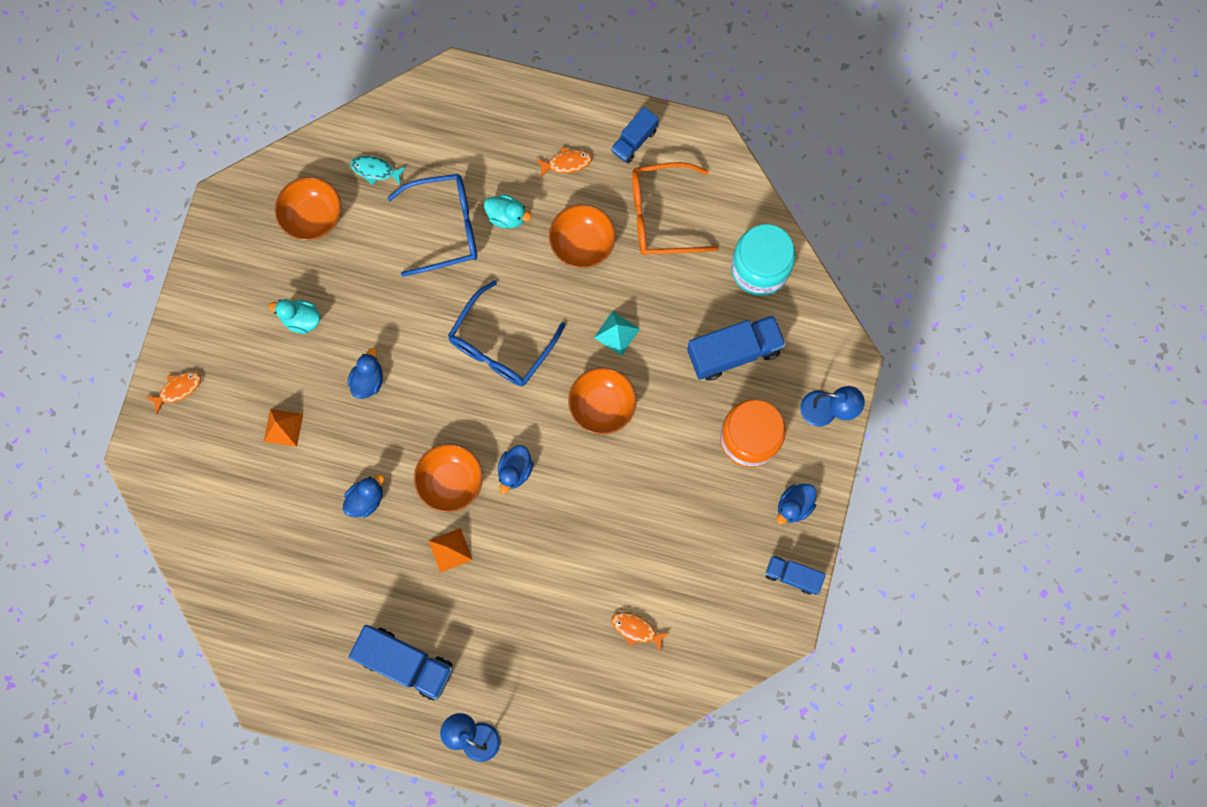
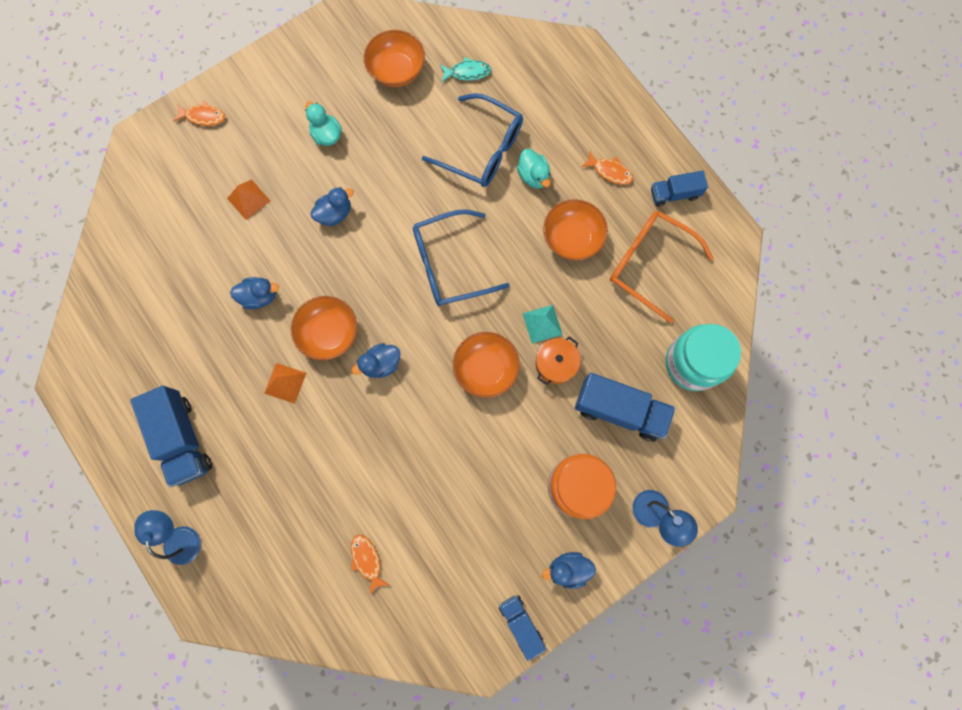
camera: 40 degrees right, 0 degrees up
(375, 170) = (467, 72): turquoise fish -> turquoise fish turned 120 degrees clockwise
(654, 356) = (555, 364): none -> orange pot

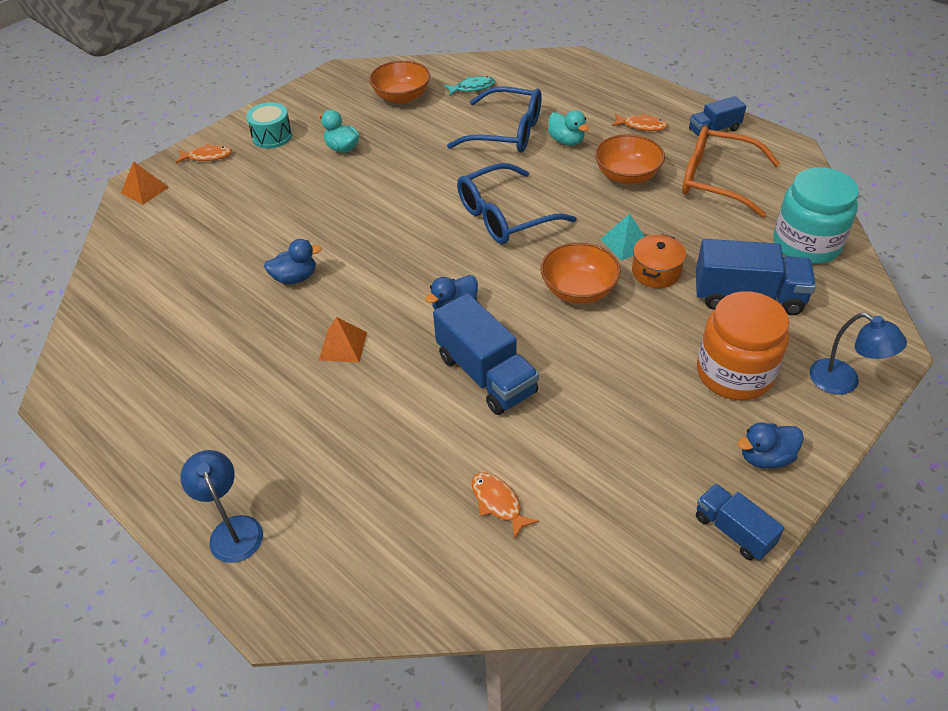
camera: 10 degrees left, 30 degrees down
(182, 439) = (220, 423): blue truck -> blue truck (486, 374)
(248, 199) = (267, 206): orange pyramid -> orange pyramid (145, 190)
(265, 101) = (272, 136): none -> turquoise drum
(329, 333) = (385, 293): orange bowl -> none
(335, 213) = (366, 200): blue duck -> none

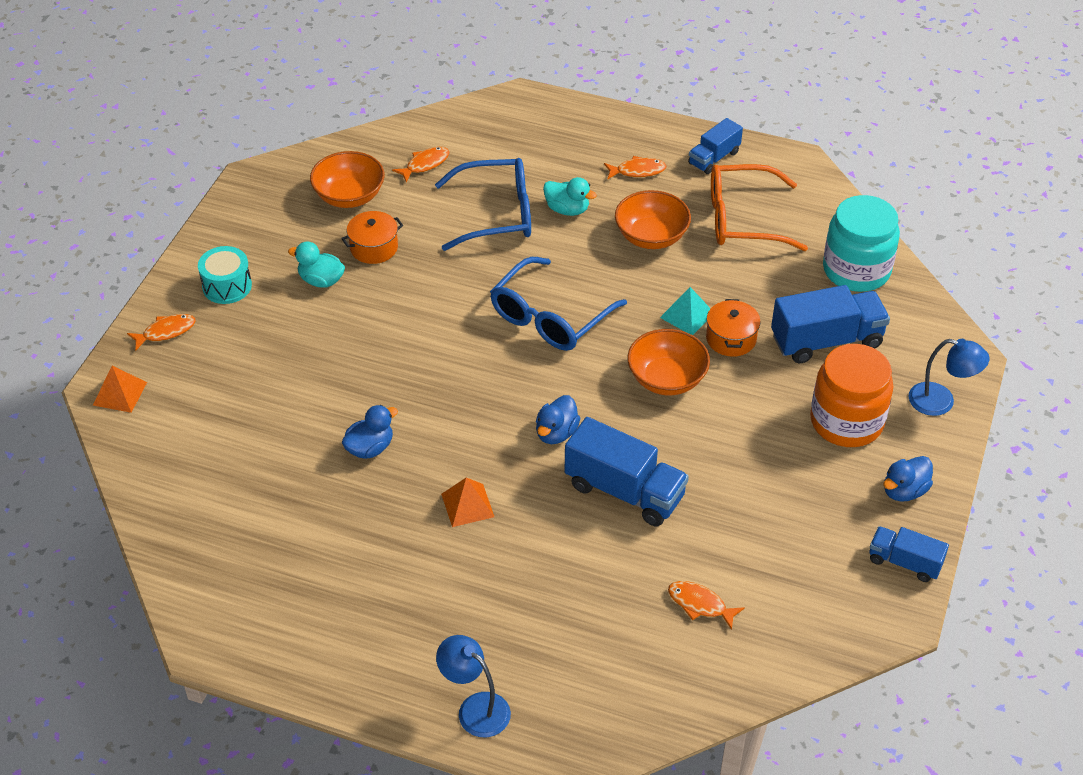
camera: 25 degrees left, 0 degrees up
(396, 135) = (374, 248): none -> orange pot
(472, 88) = (425, 164): turquoise fish -> orange fish

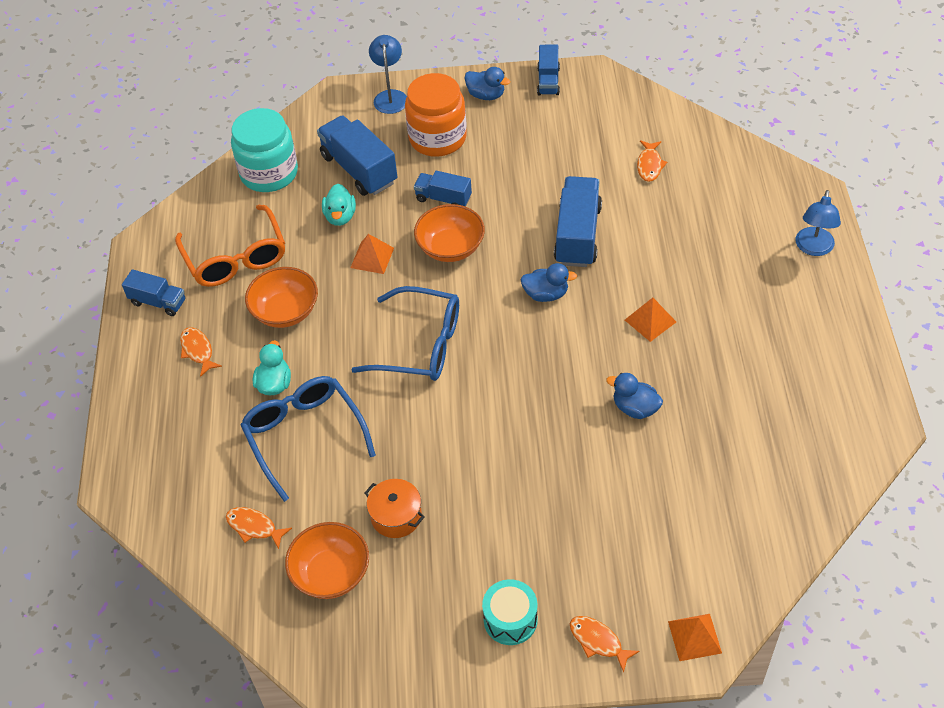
camera: 110 degrees left, 5 degrees up
(321, 280) = (462, 540): turquoise duck -> turquoise duck (340, 216)
(687, 315) = (372, 257): turquoise pyramid -> orange pyramid
(731, 339) = (385, 223): orange pot -> none
(744, 396) = (443, 198): none -> blue truck

